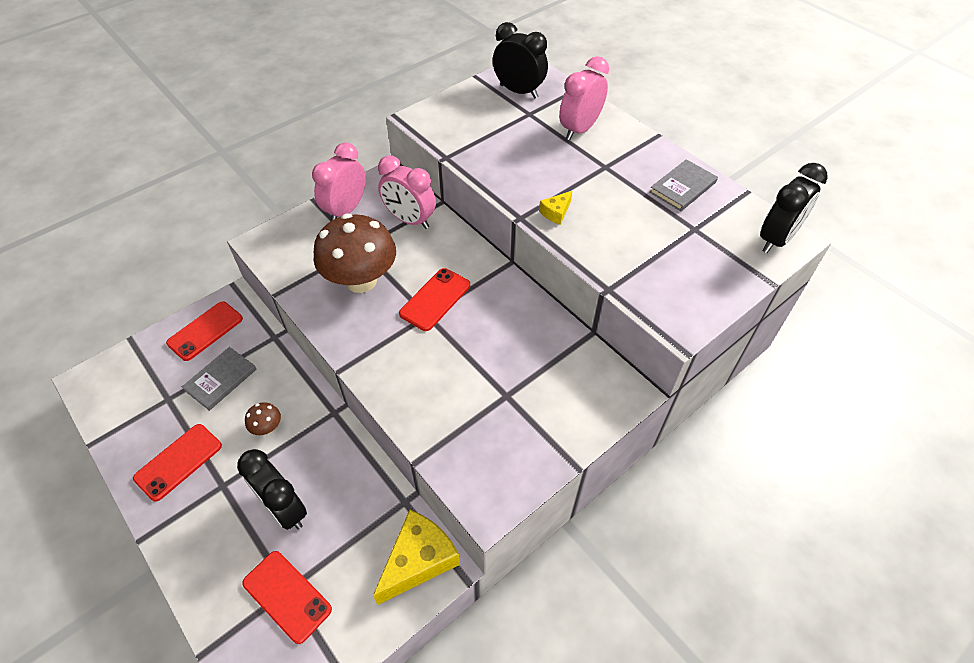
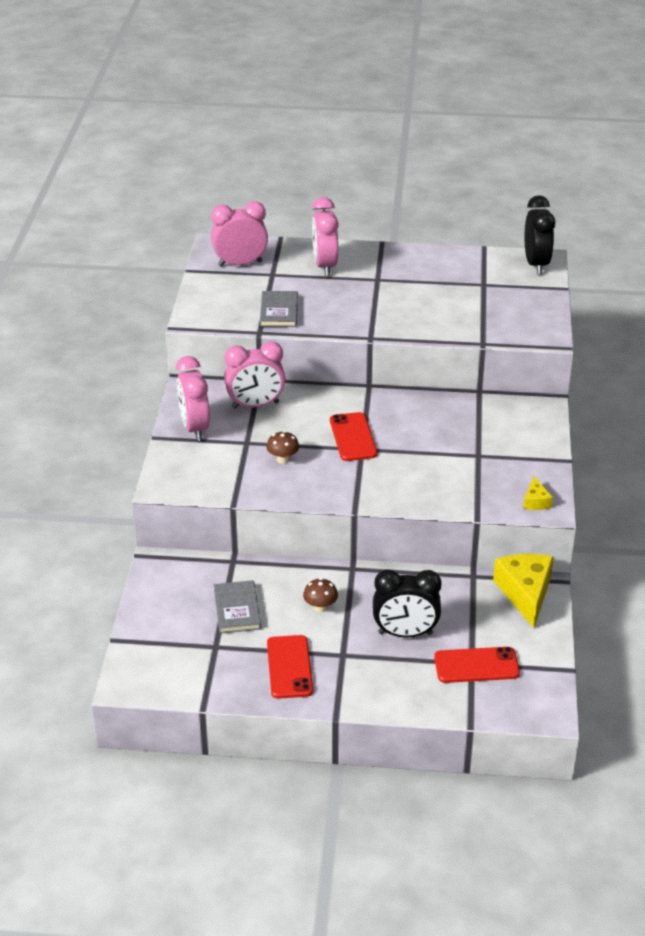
camera: 45 degrees left, 15 degrees down
(205, 331) = (170, 594): red phone -> none
(361, 280) = (283, 459): brown mushroom -> brown mushroom, size x0.41
(519, 91) = (240, 264): black clock -> pink clock
(556, 212) = (388, 322): yellow cheese -> yellow cheese (535, 501)
(683, 187) = (443, 265): grey book -> grey book (279, 311)

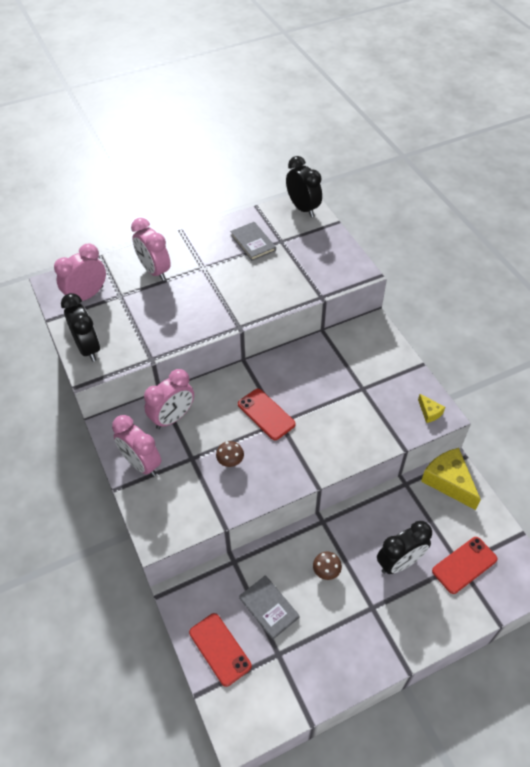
camera: 30 degrees left, 15 degrees up
(206, 303) = (88, 348): none -> black clock
(279, 311) = (151, 331): grey book -> grey book (253, 242)
(289, 667) = (344, 642): red phone -> red phone (220, 649)

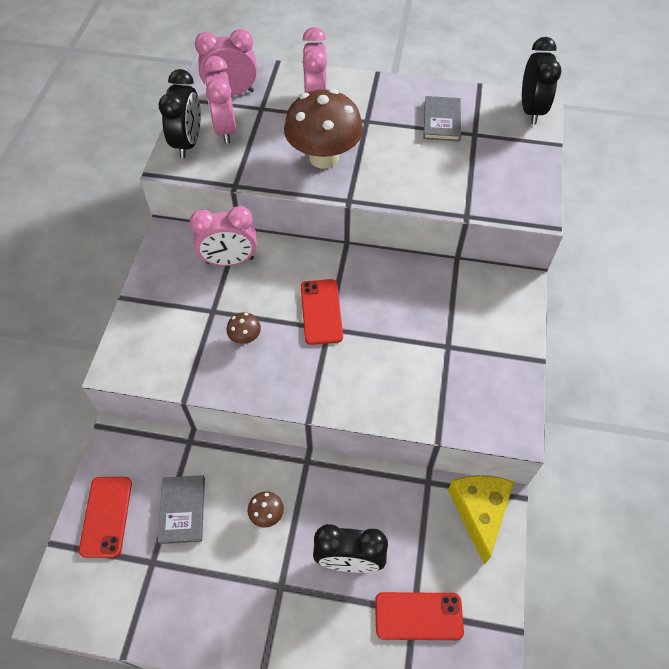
camera: 35 degrees right, 5 degrees up
(141, 464) = (164, 288): pink clock -> pink clock (225, 129)
(196, 307) = (324, 157): none -> brown mushroom
(429, 412) = (503, 419): yellow cheese -> none

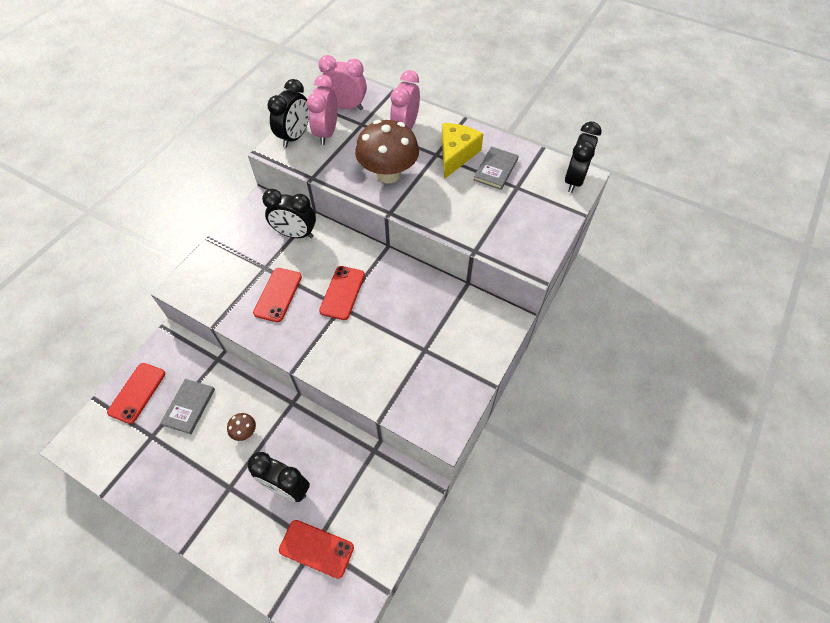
camera: 20 degrees right, 0 degrees up
(229, 261) = (295, 234): pink clock -> black clock
(245, 337) = (278, 295): brown mushroom -> red phone
(479, 512) = (401, 488): yellow cheese -> yellow cheese (456, 154)

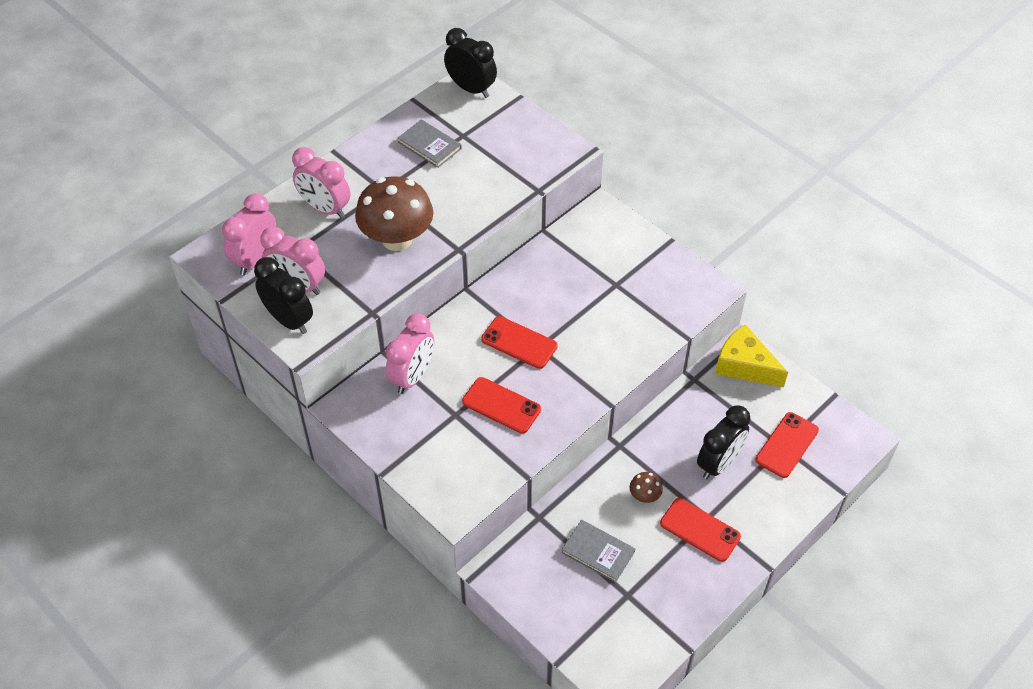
camera: 75 degrees left, 5 degrees down
(137, 392) = (563, 610): red phone -> red phone (700, 530)
(295, 234) = (412, 376): black clock -> pink clock
(456, 154) = (391, 172): yellow cheese -> yellow cheese (744, 365)

